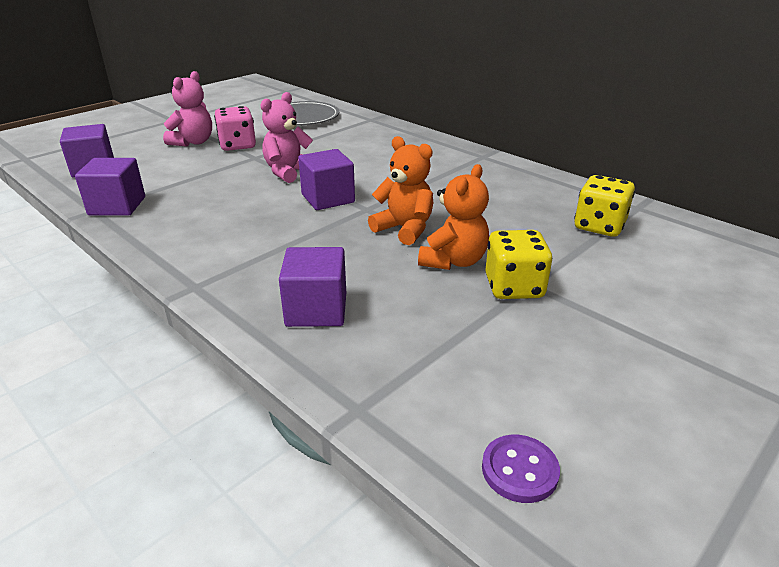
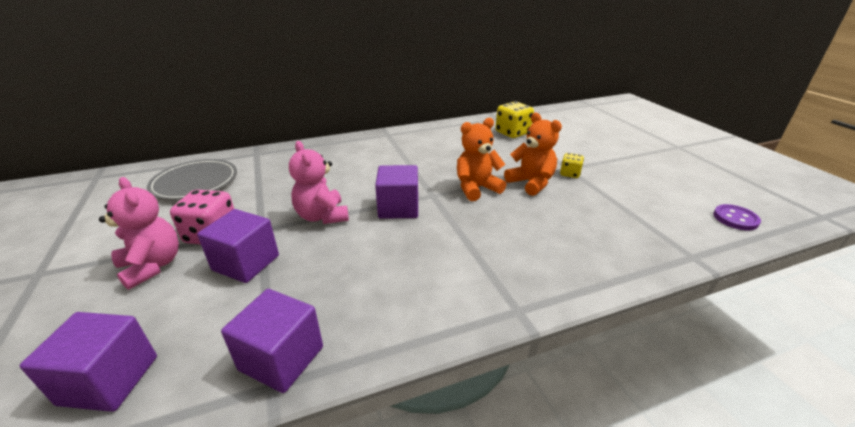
camera: 65 degrees left, 0 degrees up
(316, 310) = (576, 249): purple cube -> purple cube (246, 263)
(514, 287) = (569, 174): yellow dice -> yellow dice, size x0.57

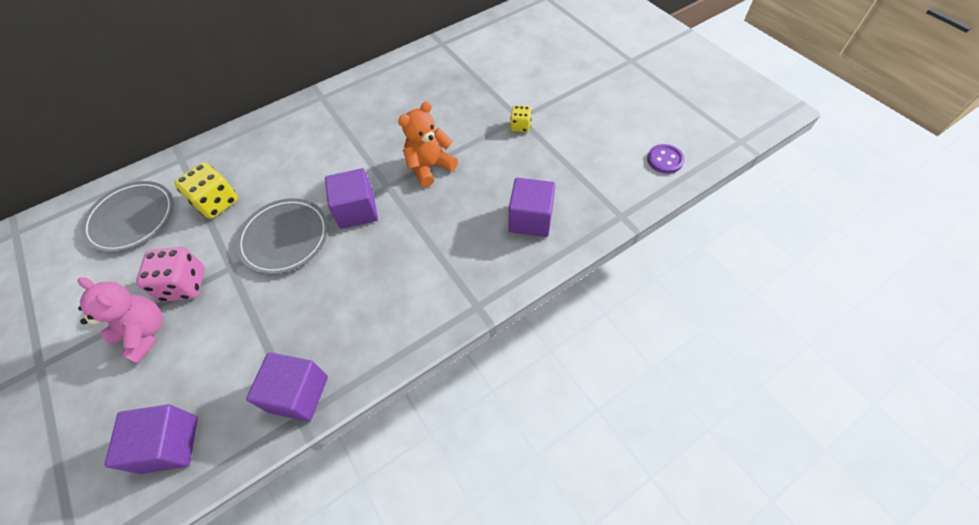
camera: 10 degrees left, 25 degrees up
(246, 263) = (232, 310): purple cube -> purple cube (530, 219)
(322, 216) = (285, 238): pink teddy bear -> grey plate
(512, 133) = (460, 68): yellow dice -> yellow dice (217, 202)
(531, 183) = (482, 148): orange teddy bear -> none

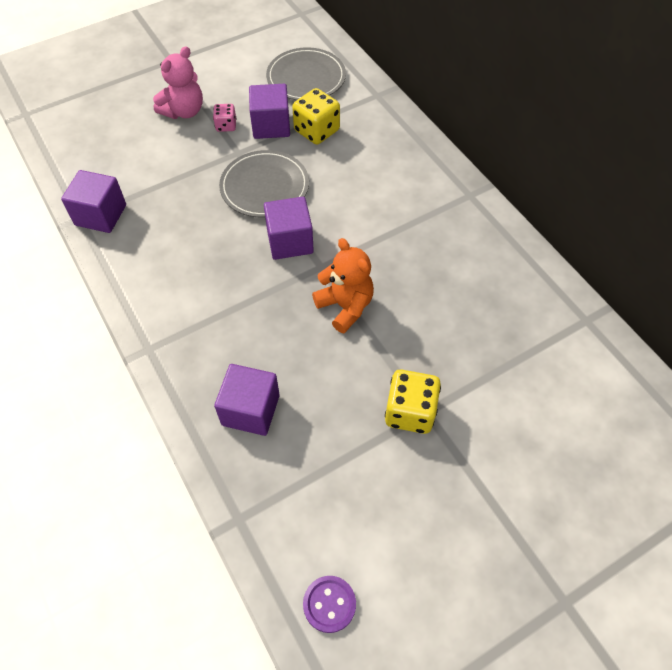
camera: 90 degrees right, 0 degrees up
(170, 444) = (85, 144): purple cube -> purple cube (271, 125)
(184, 284) = (226, 126): pink dice -> pink dice, size x0.57
(520, 126) = (410, 412): yellow dice -> yellow dice, size x1.76

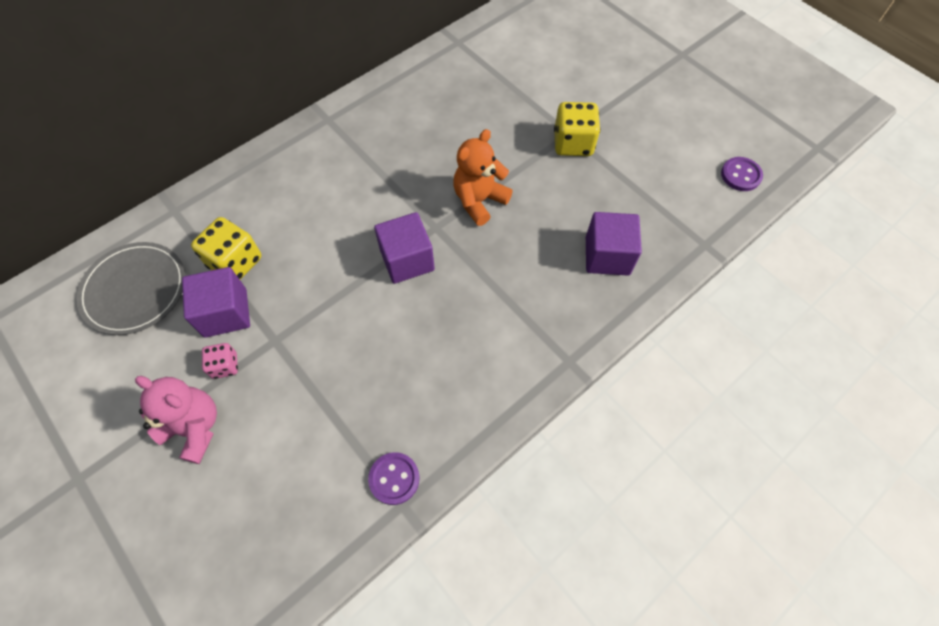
camera: 100 degrees left, 5 degrees up
(101, 215) = (394, 478): purple cube -> purple button
(264, 187) = (330, 299): grey plate -> none

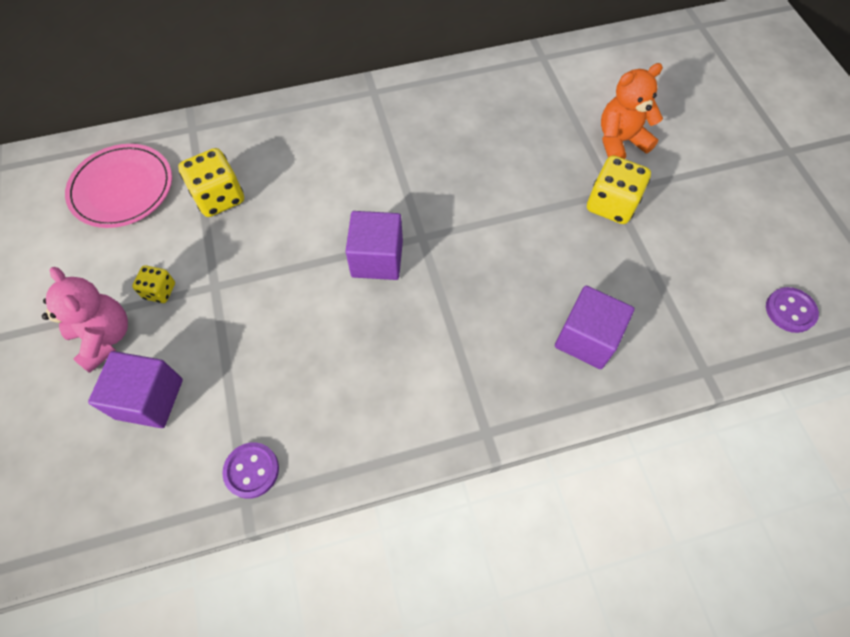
camera: 25 degrees right, 0 degrees up
(135, 290) = (122, 188): grey plate -> pink plate
(225, 313) = (186, 241): purple cube -> purple cube (149, 399)
(225, 366) = (160, 291): pink dice -> yellow dice
(479, 201) = (480, 227): orange teddy bear -> orange teddy bear (620, 141)

